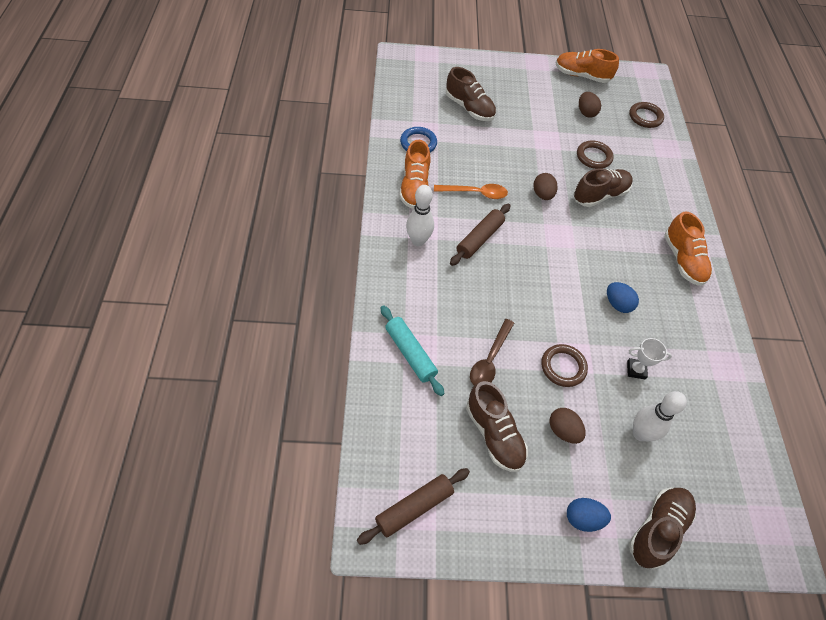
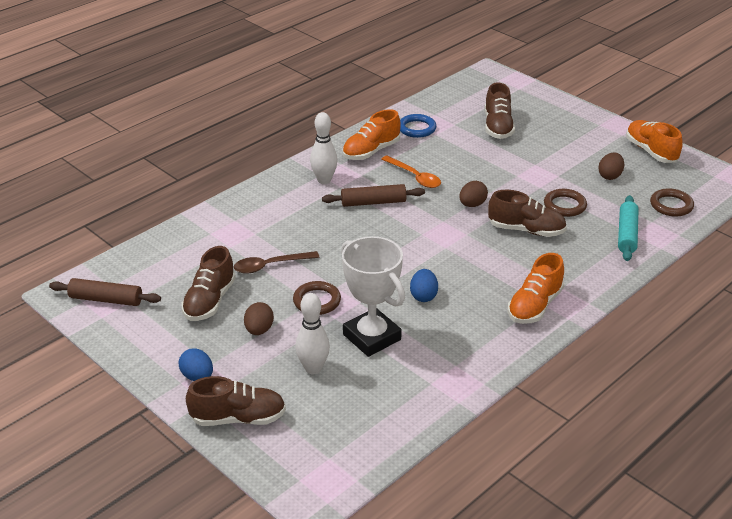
camera: 50 degrees right, 20 degrees down
(410, 353) = (222, 231): turquoise rolling pin -> turquoise rolling pin (627, 234)
(636, 370) = (372, 337): white trophy -> white trophy, size x2.19

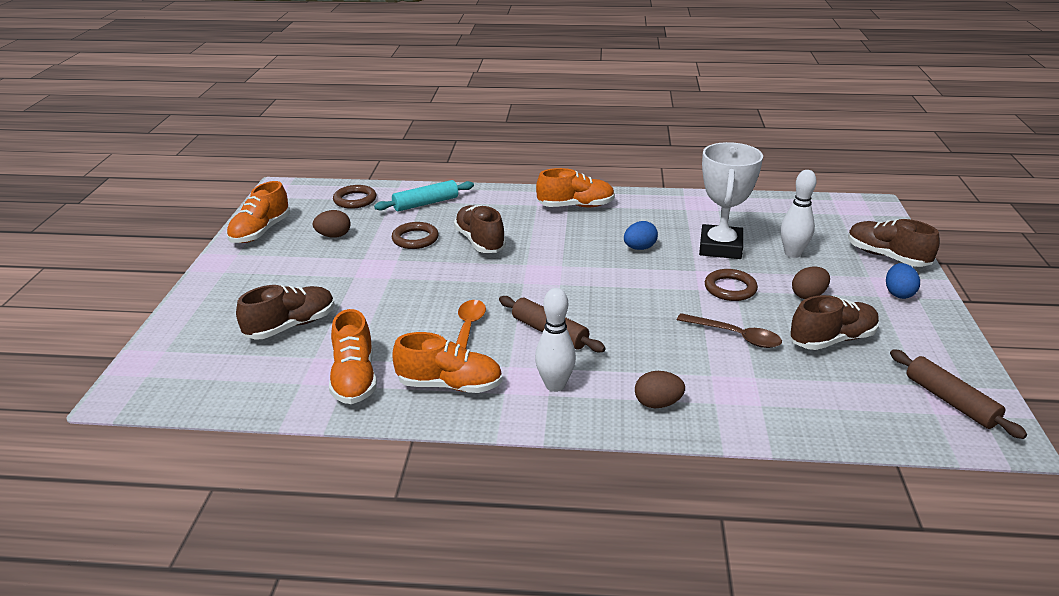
camera: 130 degrees left, 5 degrees down
(417, 128) = (354, 378): blue ring -> orange shoe
(472, 204) = (475, 279): brown egg -> brown egg (657, 404)

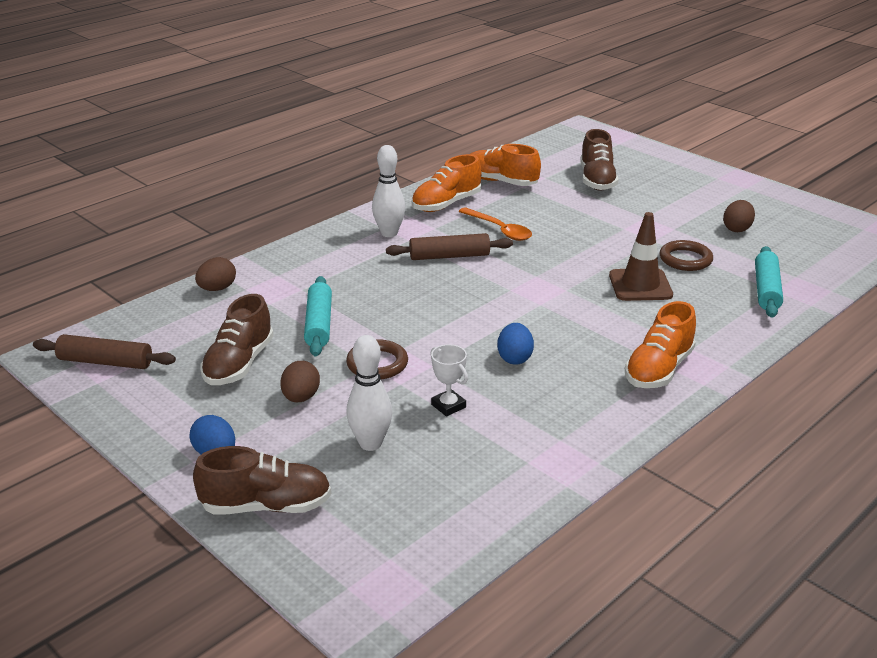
camera: 130 degrees right, 0 degrees up
(261, 232) = (783, 204): orange shoe -> none
(355, 200) = (816, 259): brown ring -> none
(480, 241) = (640, 285): brown shoe -> brown traffic cone
(657, 404) = (313, 256): brown egg -> brown egg (217, 289)
(720, 247) = (448, 406): white trophy -> white trophy, size x0.46
(735, 336) = (319, 324): brown spoon -> turquoise rolling pin

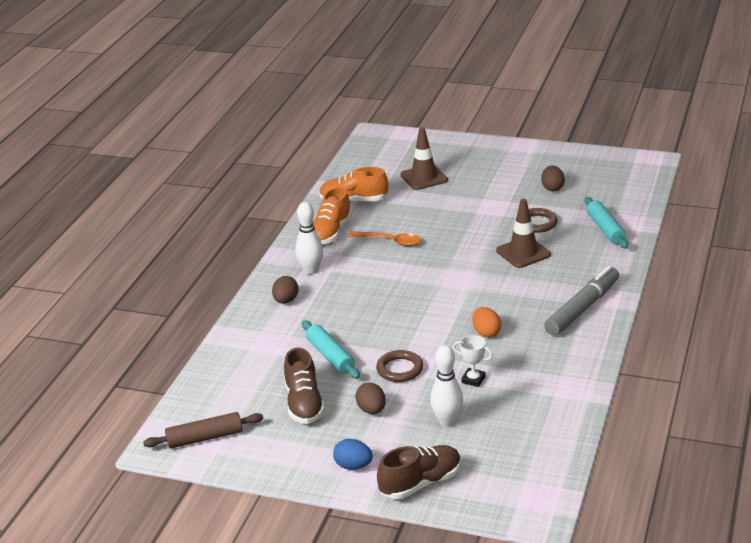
camera: 25 degrees left, 0 degrees up
(217, 289) = (226, 357): brown egg -> brown egg (286, 301)
(449, 256) = (373, 274): brown rolling pin -> none
(514, 358) = (486, 333): blue egg -> orange egg
(597, 180) = (424, 177): brown shoe -> brown traffic cone
(658, 369) = (582, 308): orange shoe -> grey marker

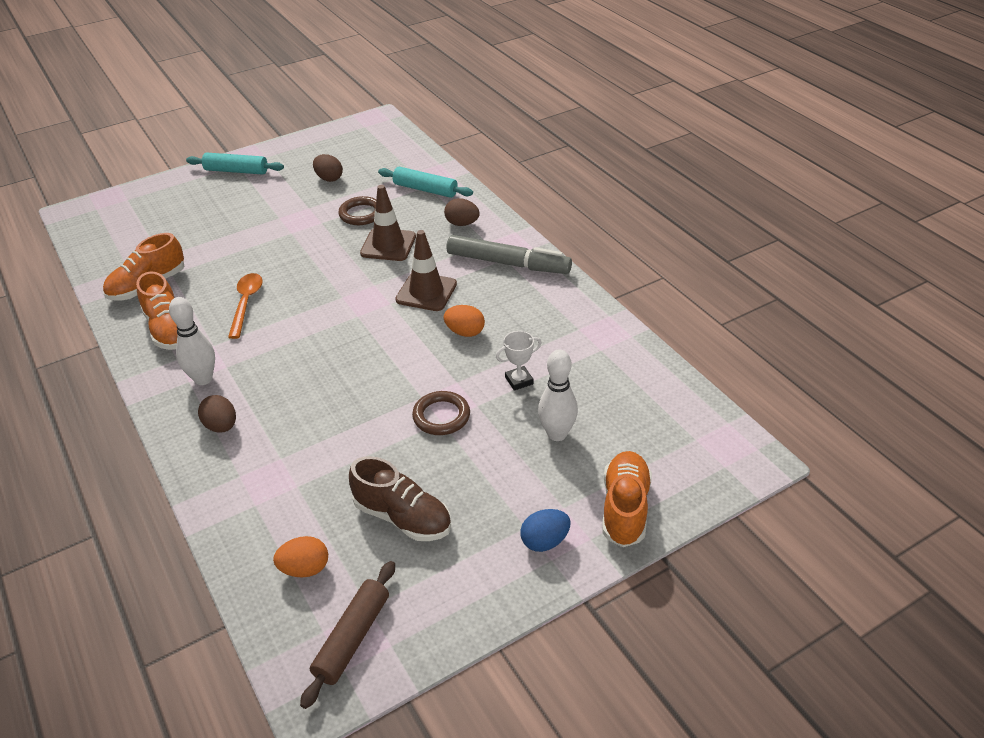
camera: 50 degrees left, 10 degrees up
(228, 394) = (305, 569): none -> orange egg
(331, 356) = (356, 450): turquoise rolling pin -> turquoise rolling pin (236, 171)
(371, 410) = (476, 474): brown egg -> brown egg (462, 224)
(389, 241) = (246, 303): orange spoon -> orange spoon turned 60 degrees counterclockwise
(420, 483) = (625, 508): brown shoe -> orange shoe
(424, 177) = (191, 227): brown traffic cone -> brown traffic cone (426, 292)
(582, 308) = (508, 263): grey marker -> grey marker turned 120 degrees clockwise

